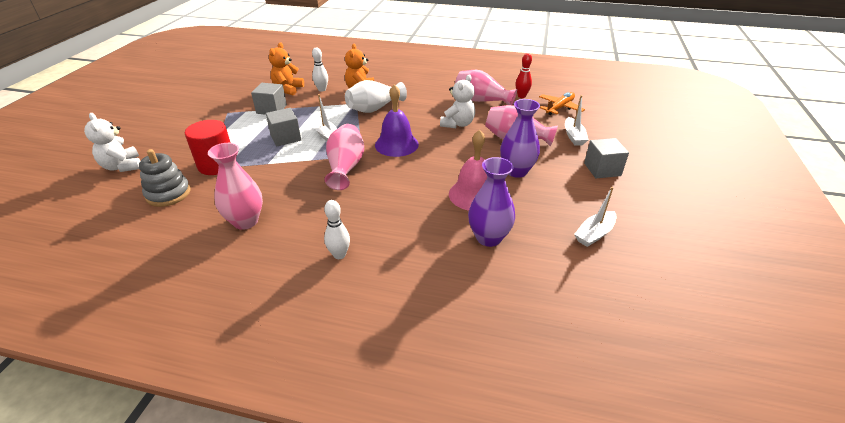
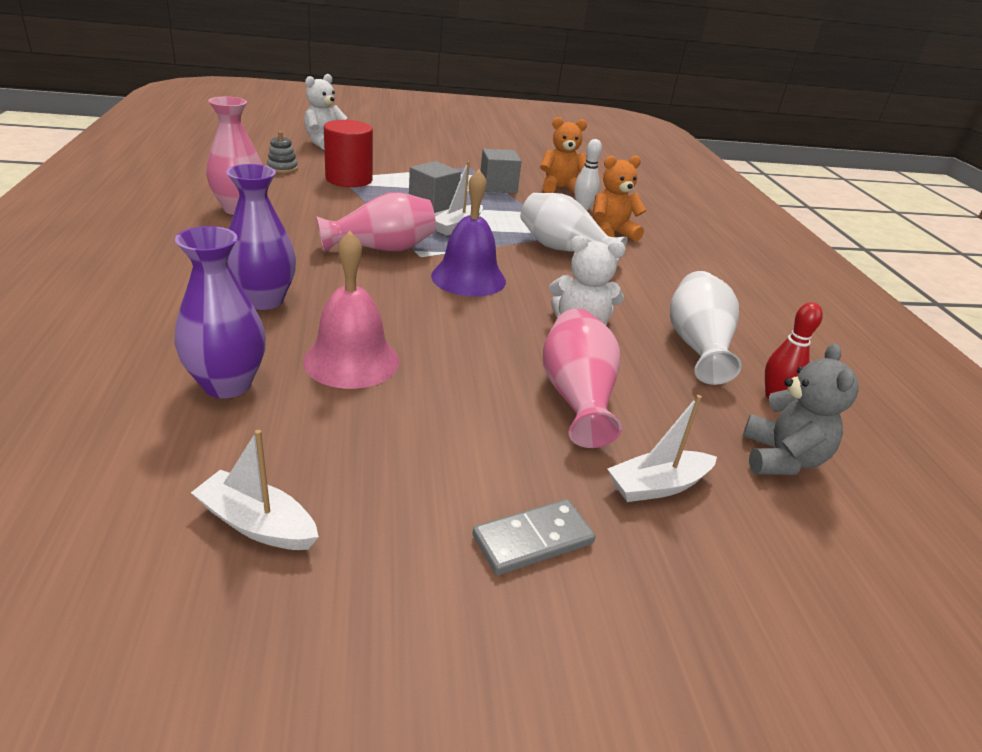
camera: 65 degrees right, 5 degrees down
(168, 194) = (282, 168): grey stacking toy -> grey stacking toy, size x0.61
(339, 255) = (177, 269): white bowling pin -> none
(481, 100) = (697, 346): pink vase -> white vase
(516, 171) = (453, 404): purple vase -> purple vase (263, 300)
(559, 108) = (781, 459): orange plane -> grey teddy bear
(602, 169) = (533, 540): grey cube -> grey domino

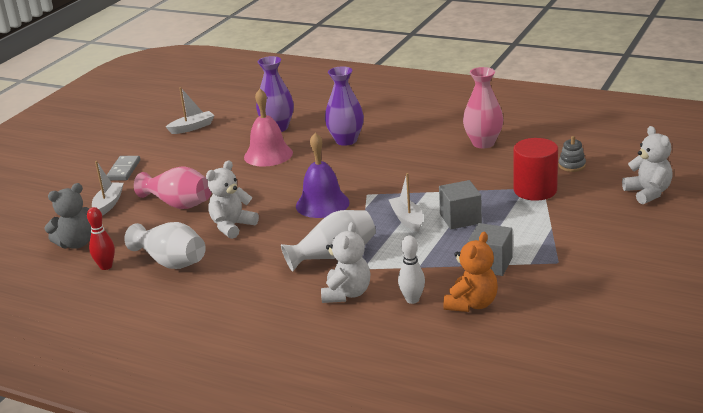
camera: 130 degrees right, 5 degrees down
(382, 249) = (387, 182): pink vase -> none
(611, 234) = (347, 294): orange teddy bear -> white teddy bear
(781, 459) = (76, 243): grey teddy bear -> grey teddy bear turned 75 degrees counterclockwise

